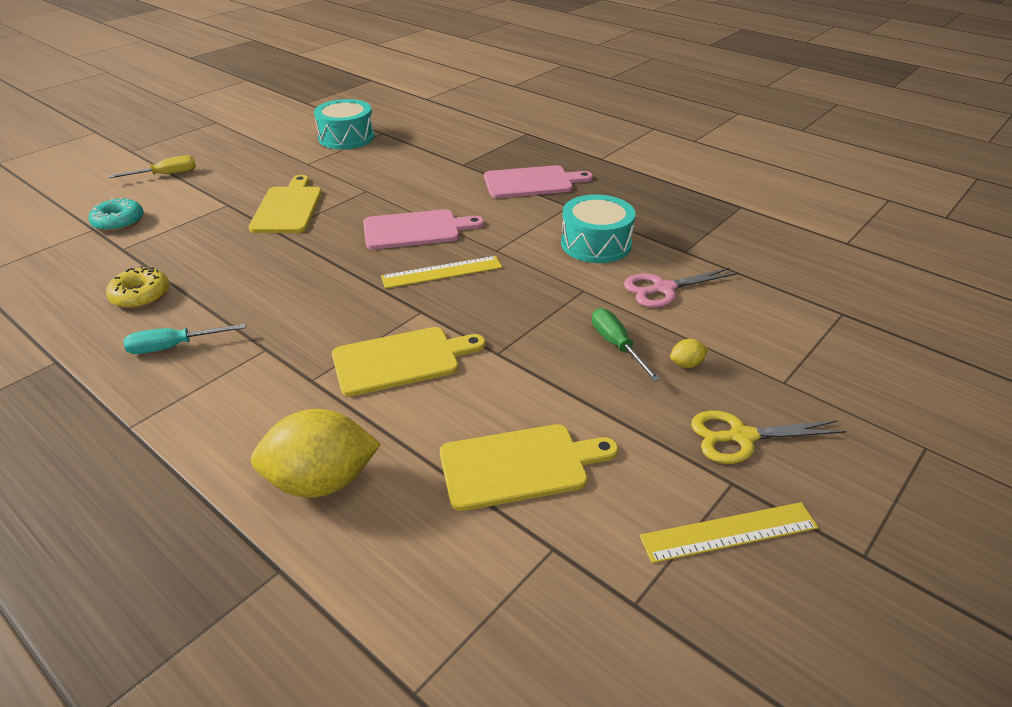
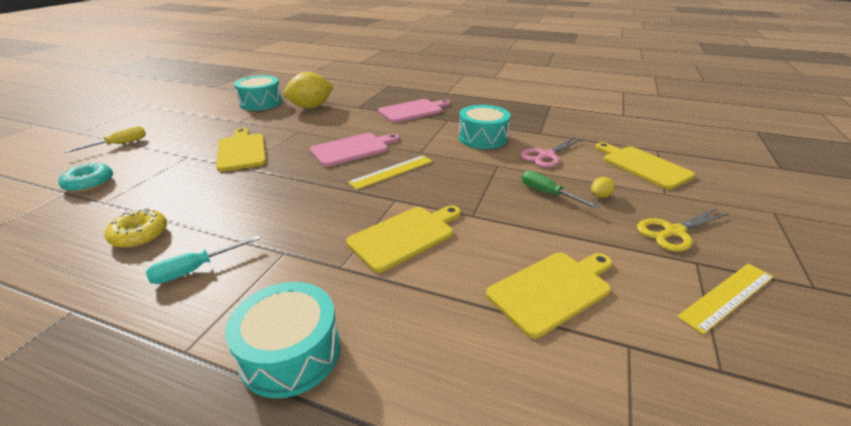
camera: 20 degrees left, 5 degrees down
(216, 454) = (291, 353): none -> turquoise drum
(321, 481) = (405, 348): yellow lemon -> yellow lemon (311, 107)
(793, 334) = (643, 166): none -> yellow cutting board

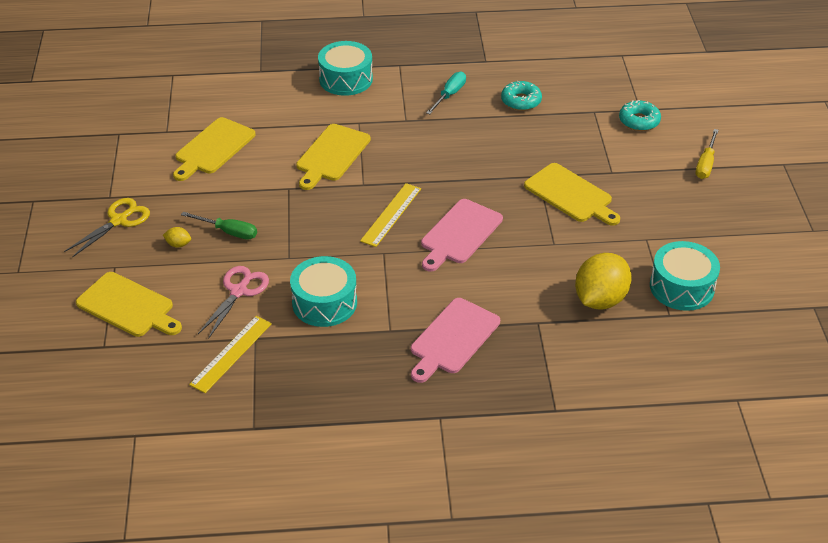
camera: 155 degrees right, 10 degrees up
(140, 235) = (521, 101): yellow donut -> turquoise donut
(600, 196) = (178, 244): yellow lemon -> yellow lemon turned 75 degrees clockwise
(727, 296) = (97, 176): yellow ruler -> yellow ruler (231, 353)

